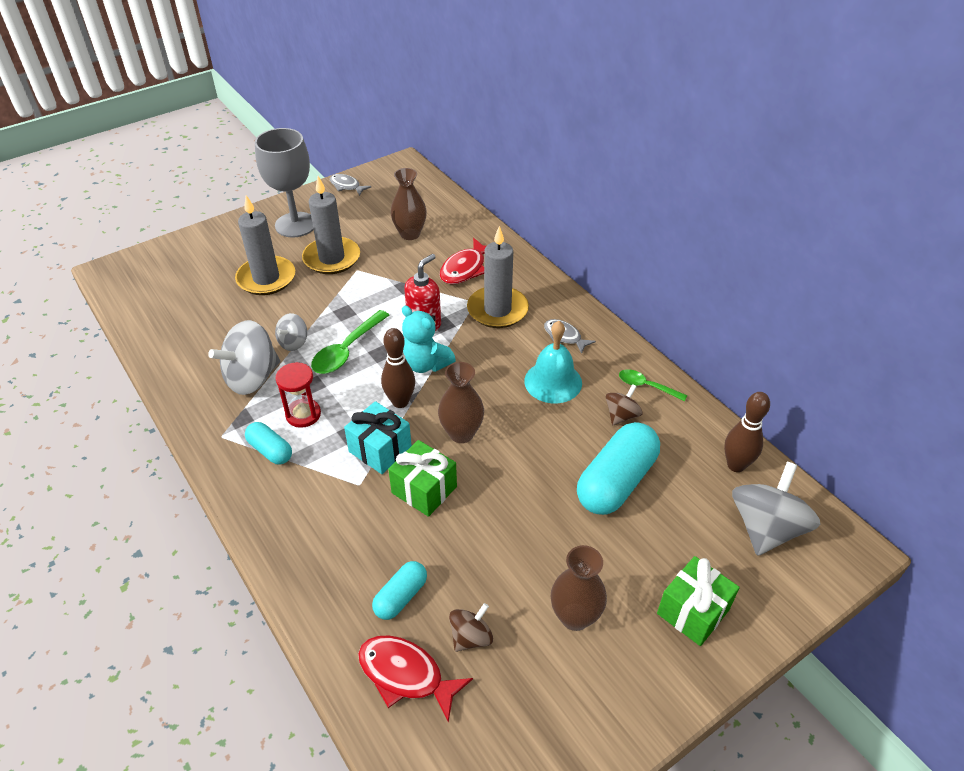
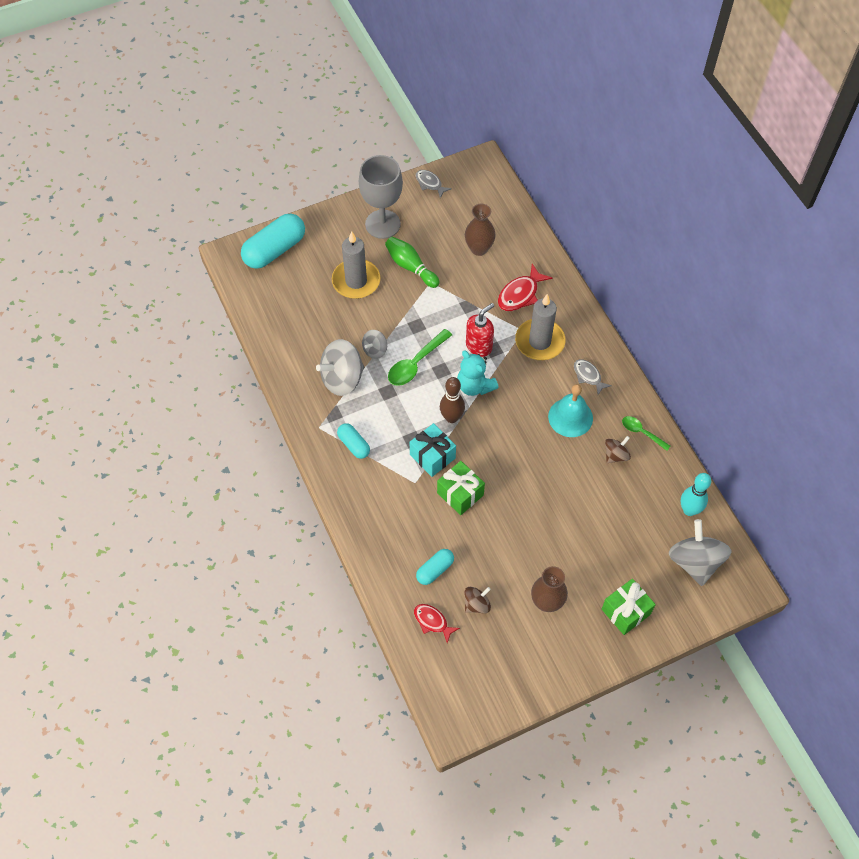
camera: 10 degrees right, 15 degrees up
(303, 414) = (379, 417): red hourglass -> none
(331, 258) = (410, 267): grey candle -> green bowling pin
(406, 675) = (432, 621): red fish -> red fish, size x0.66
(461, 433) = (493, 452): brown vase -> none
(616, 481) = (598, 509): turquoise capsule -> turquoise capsule (275, 250)
(736, 465) = (689, 510): brown bowling pin -> turquoise bowling pin
(766, 528) = (695, 562): grey spinning top -> grey spinning top turned 45 degrees counterclockwise

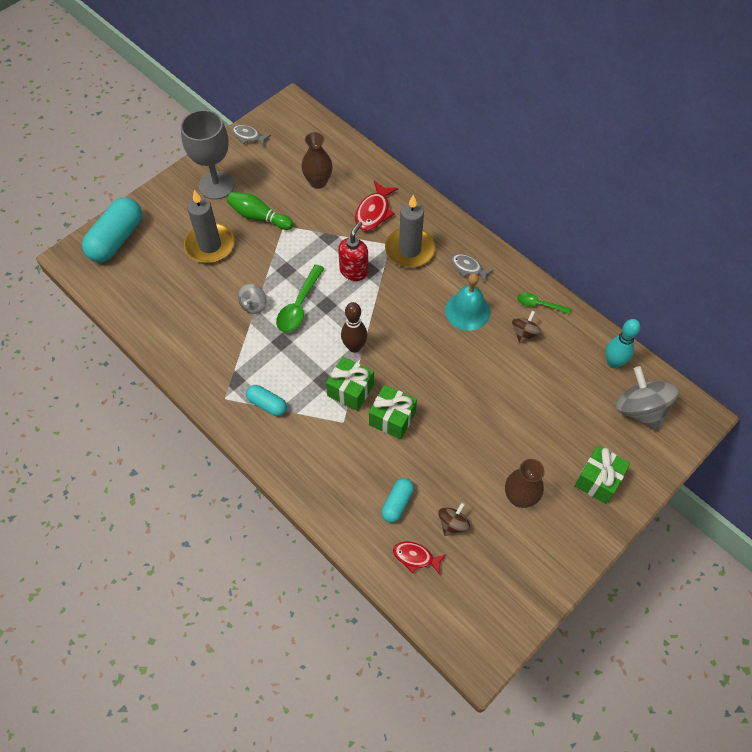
camera: 20 degrees left, 0 degrees up
(342, 379) = (231, 343): grey spinning top -> none
(432, 456) = (350, 390): turquoise gift -> green gift
(475, 386) = (365, 310): turquoise teddy bear -> none

